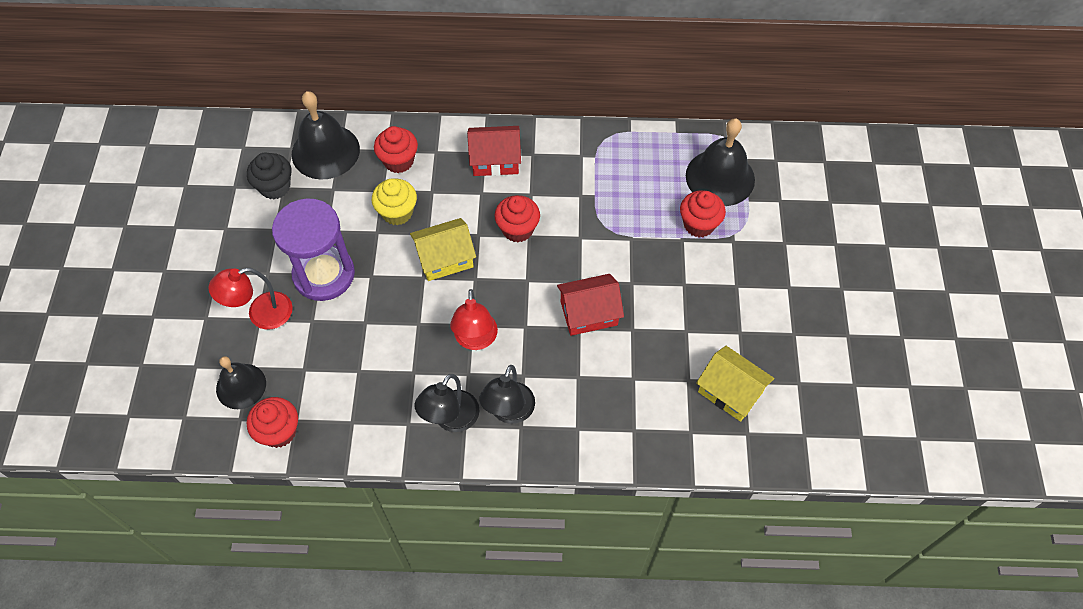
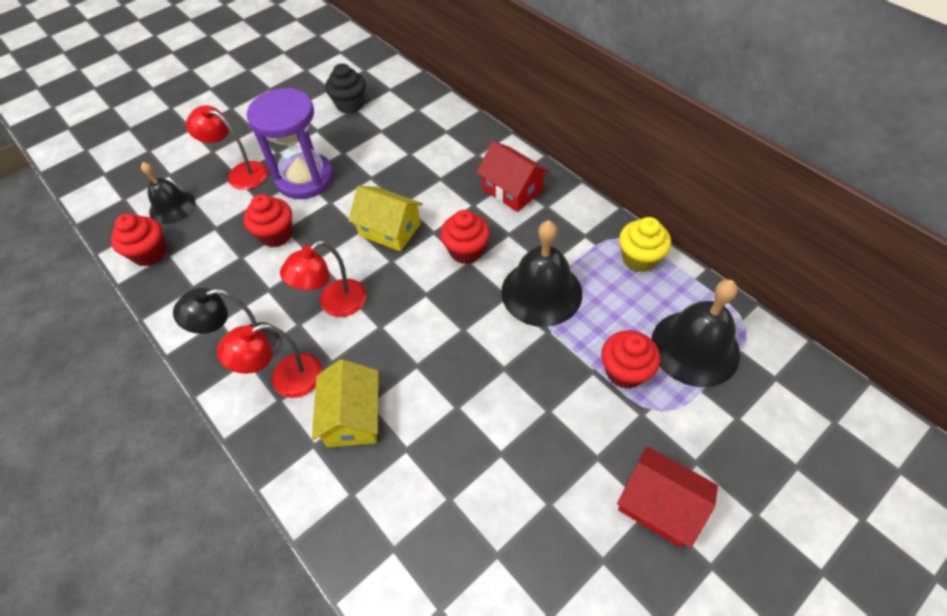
camera: 50 degrees right, 5 degrees down
(325, 151) = (407, 105): black bell -> black bell (541, 292)
(397, 212) = (400, 175): yellow cupcake -> yellow cupcake (639, 258)
(398, 161) = (444, 143): red cupcake -> red cupcake (276, 235)
(509, 412) = (286, 380): black lamp -> red lamp
(589, 313) = (438, 361): red house -> red house (659, 505)
(730, 391) = (473, 550): yellow house -> yellow house (353, 417)

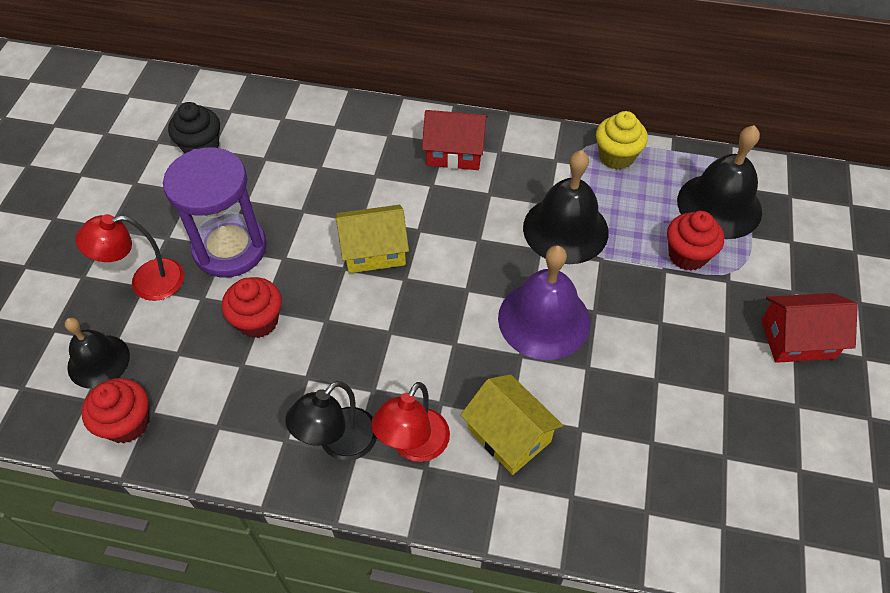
camera: 40 degrees left, 0 degrees up
(335, 304) = (390, 350): red lamp -> none
(459, 350) = (544, 319): none -> purple bell
(466, 251) = (466, 230): red cupcake -> none

